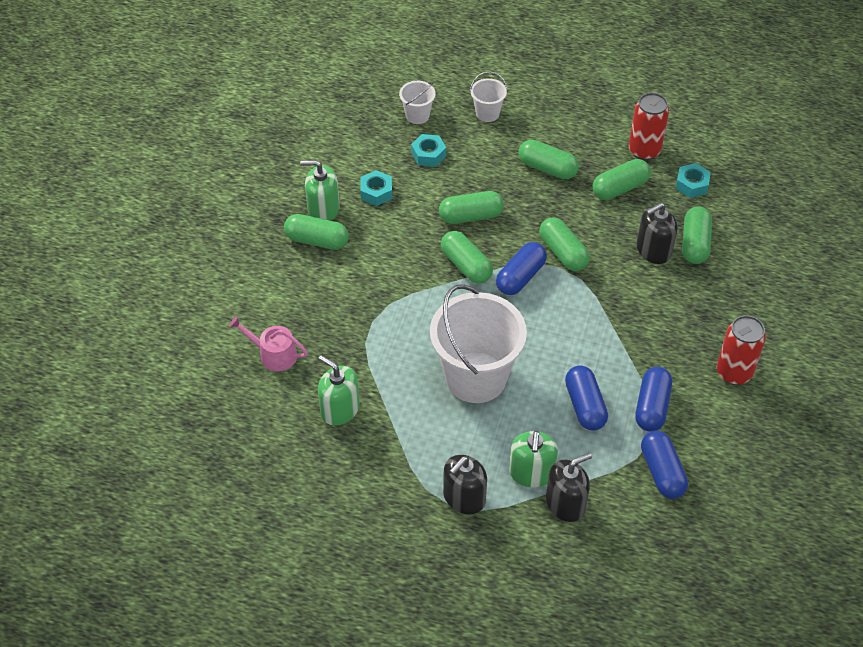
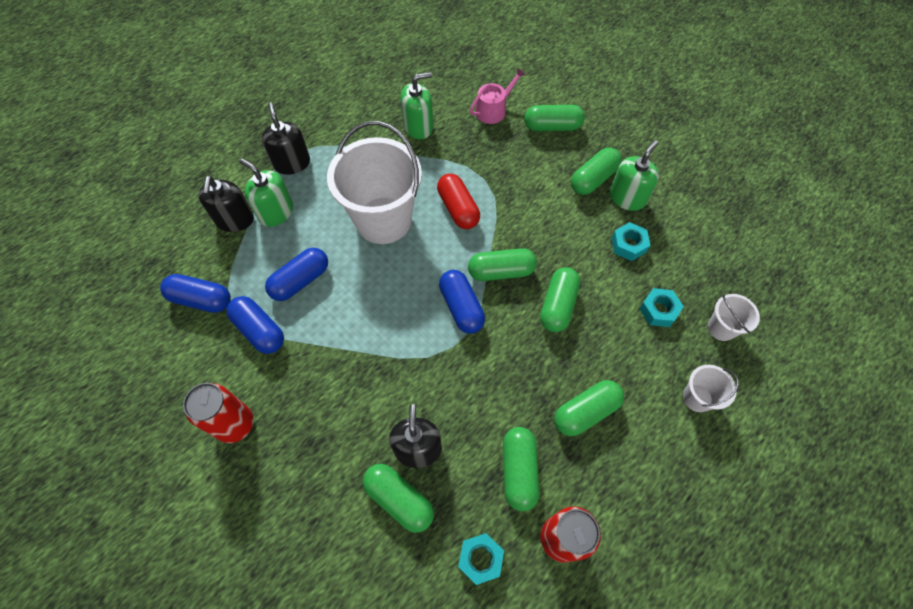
camera: 120 degrees right, 10 degrees up
(422, 326) = (458, 209): none -> red capsule
(563, 252) = (467, 360): green capsule -> green capsule (552, 127)
(584, 405) = (300, 280): blue capsule -> blue capsule turned 60 degrees counterclockwise

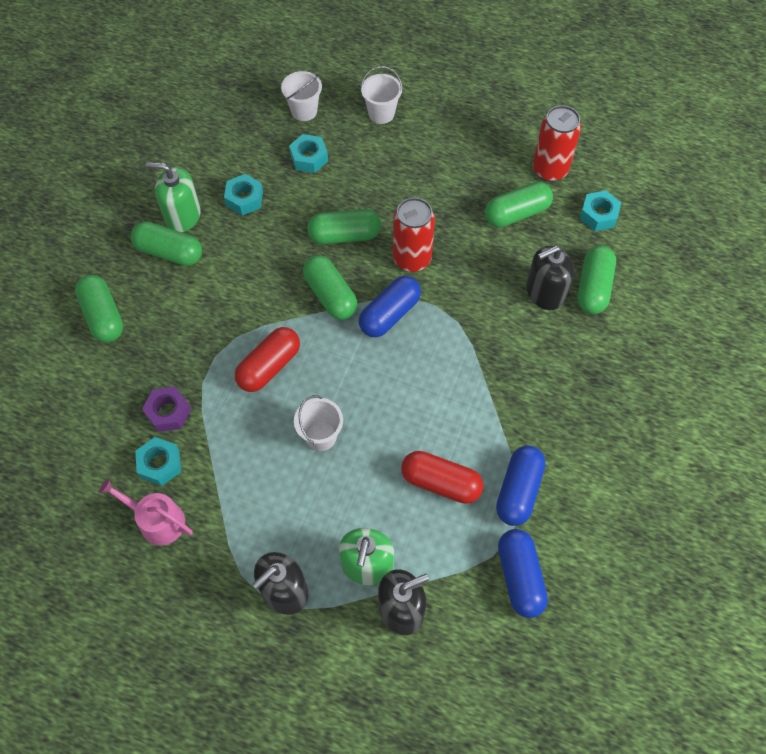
camera: 115 degrees left, 0 degrees up
(235, 424) = (619, 454): red can -> red can (412, 259)
(300, 280) = (441, 483): blue capsule -> red capsule
(383, 220) = (321, 436): white bucket -> white bucket, size x0.45
(418, 127) = (160, 464): green soap dispenser -> turquoise nut
(454, 141) = (168, 412): none -> purple nut
(493, 110) = (97, 389): pink watering can -> pink watering can (157, 520)
(586, 412) = (438, 183): green capsule -> none

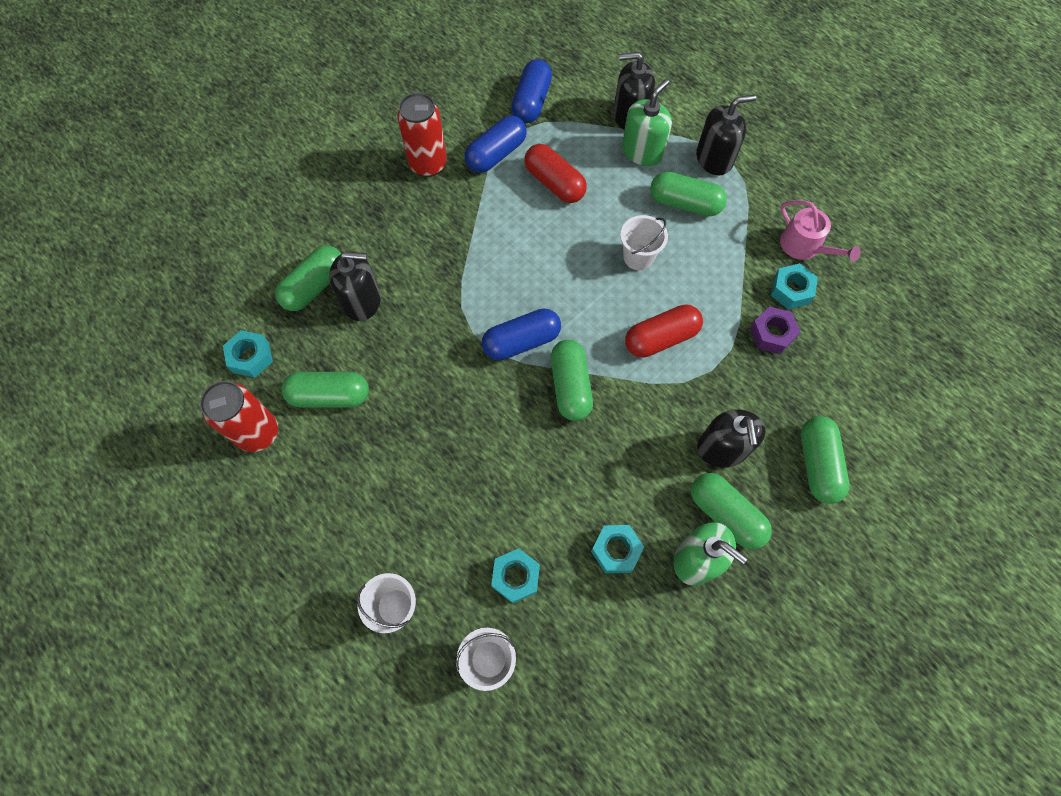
camera: 155 degrees left, 5 degrees up
(186, 297) = (722, 448): none -> black soap dispenser
(344, 235) = (523, 450): green capsule -> green capsule (685, 203)
(412, 259) = (468, 390): red can -> red can (428, 164)

